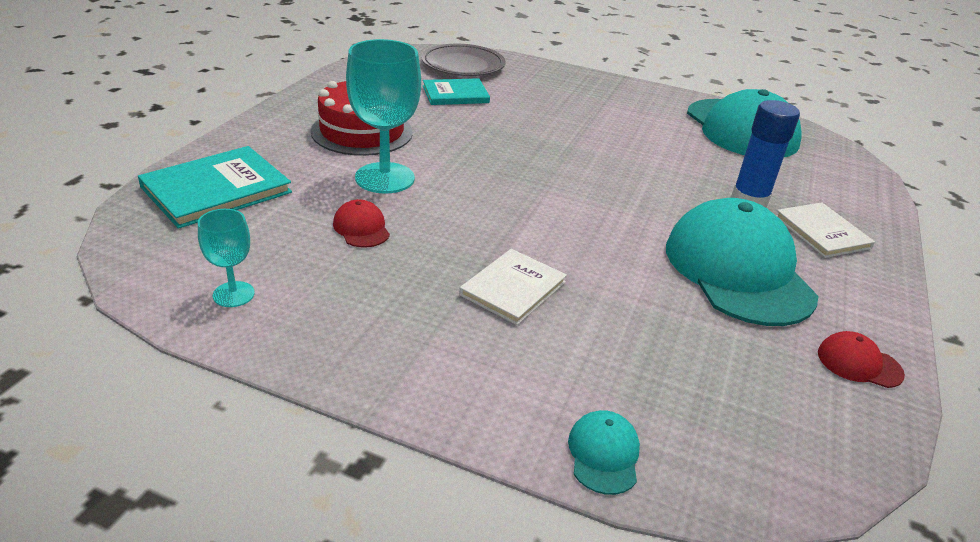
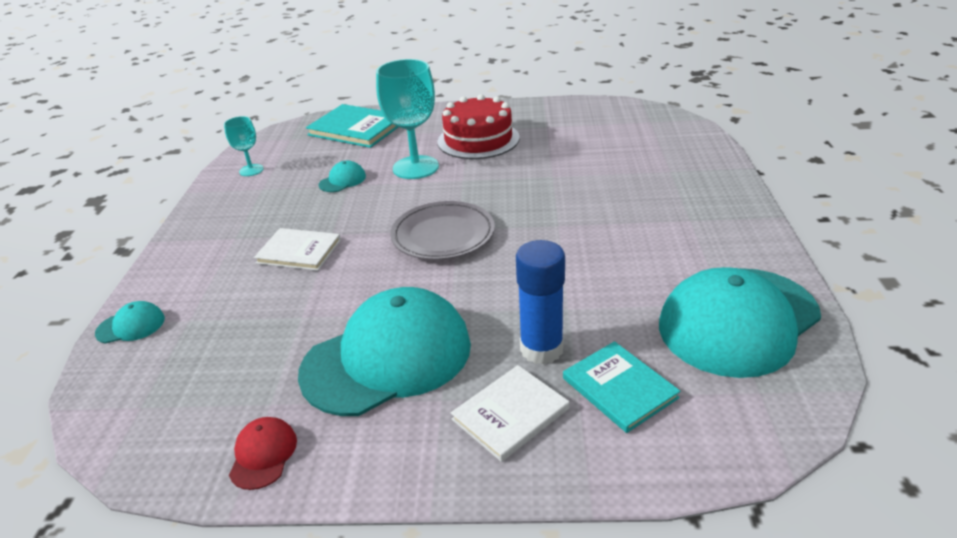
camera: 75 degrees right, 0 degrees up
(361, 228) = (342, 180): red cap -> turquoise cap
(455, 94) = (592, 150): turquoise book -> turquoise book (619, 388)
(463, 65) = (661, 136): grey plate -> grey plate (443, 235)

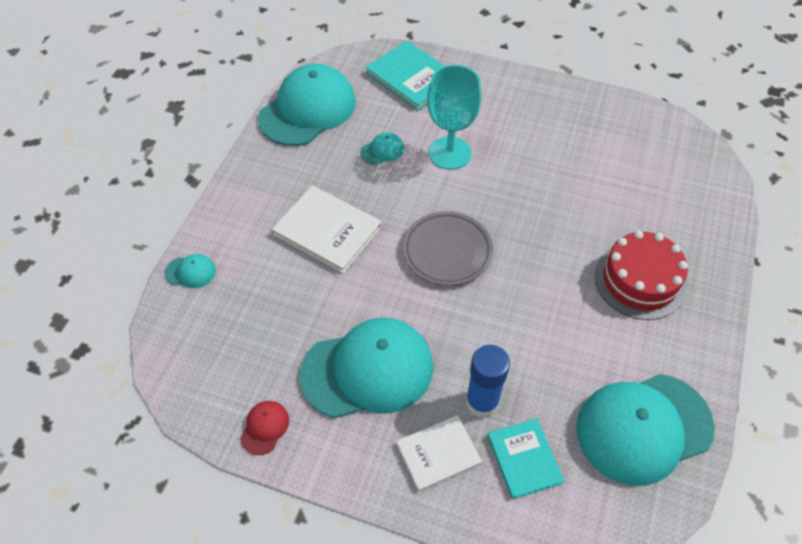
camera: 15 degrees right, 20 degrees up
(251, 170) = (308, 109): turquoise goblet -> turquoise cap
(299, 251) = (327, 230): white book -> white book, size x1.51
(478, 140) = (517, 131): red cake -> red cake (639, 280)

